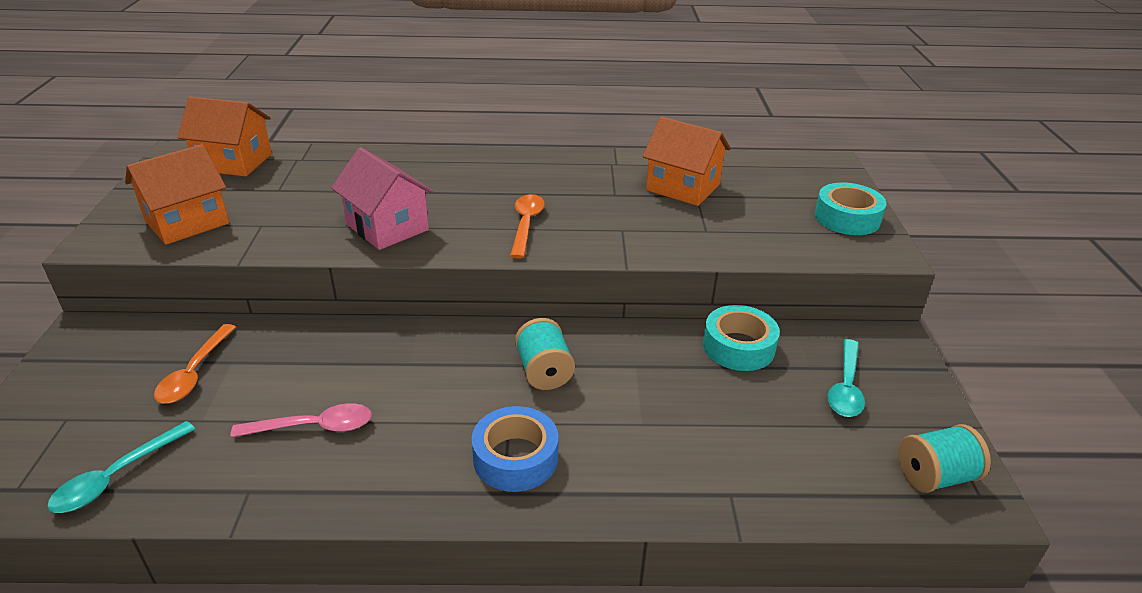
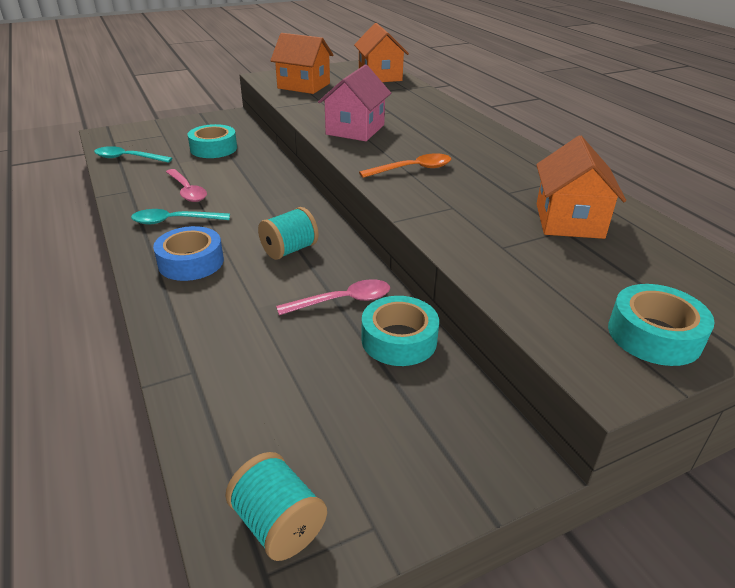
camera: 65 degrees right, 0 degrees up
(194, 373) = (213, 148): orange spoon -> turquoise tape
(663, 361) = (343, 301): none -> pink spoon
(845, 387) = (389, 427): turquoise spoon -> turquoise spoon (174, 221)

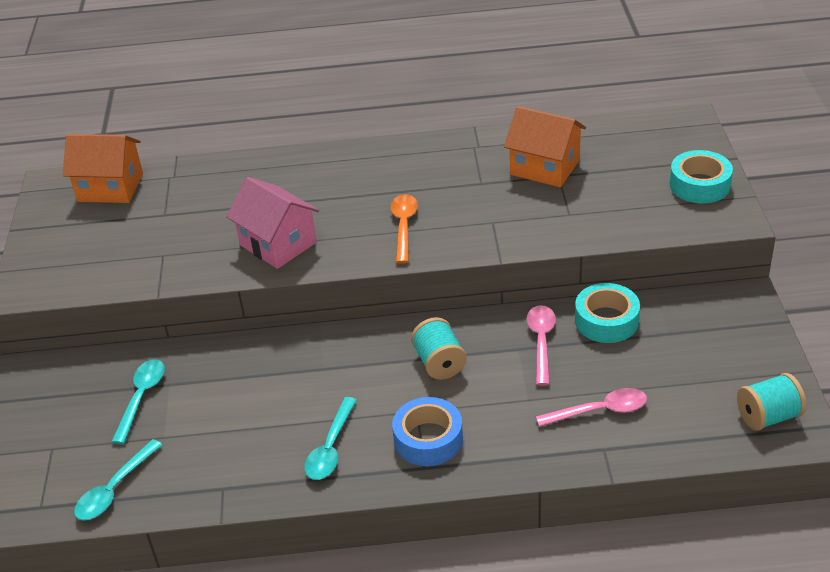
camera: 65 degrees left, 5 degrees up
(187, 191) = (258, 432): pink spoon -> pink spoon (599, 411)
(213, 148) = (141, 398): turquoise tape -> turquoise spoon
(304, 86) = (95, 260): orange house -> none

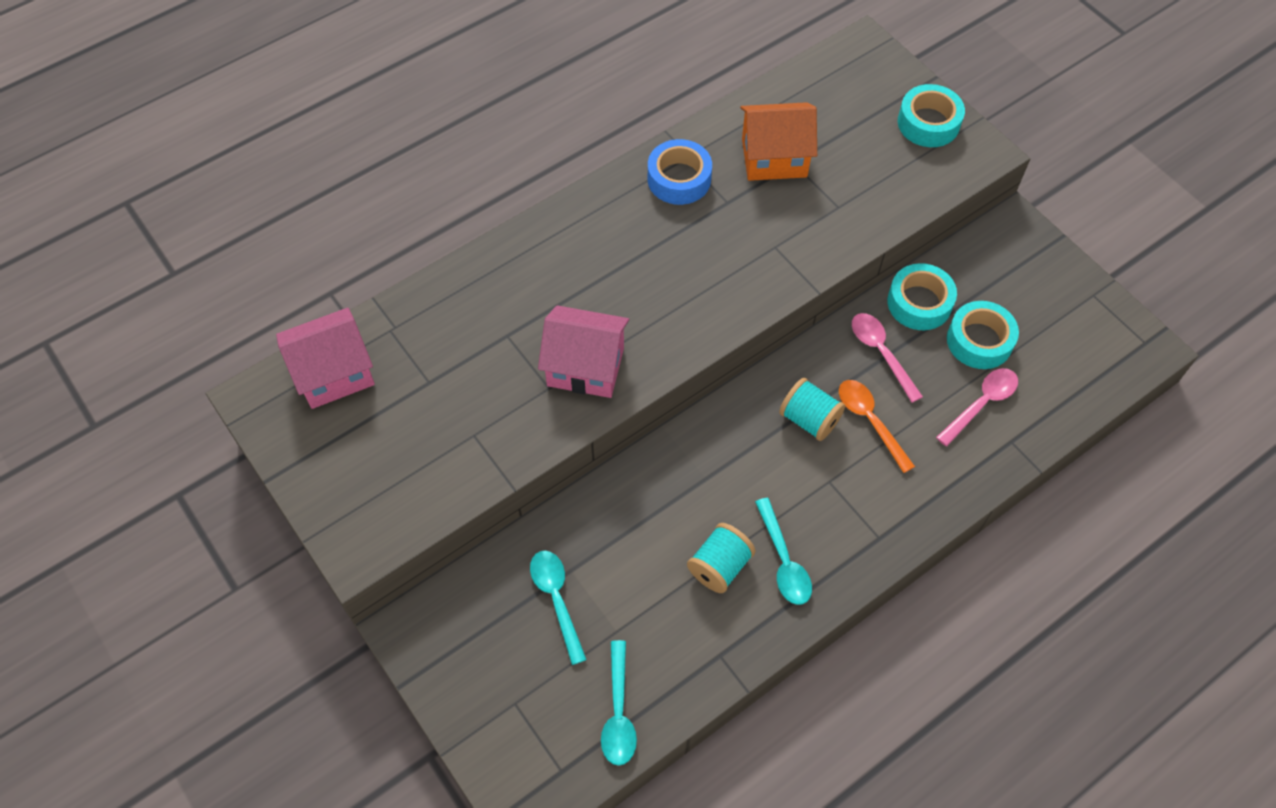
camera: 35 degrees left, 20 degrees up
(110, 187) = (334, 373): orange house -> pink house
(404, 226) = (695, 289): orange spoon -> orange spoon (870, 421)
(428, 439) = (861, 507): blue tape -> blue tape (679, 179)
(638, 366) = (979, 341): none -> turquoise tape
(768, 416) = (1113, 344): turquoise spool -> turquoise spool (719, 566)

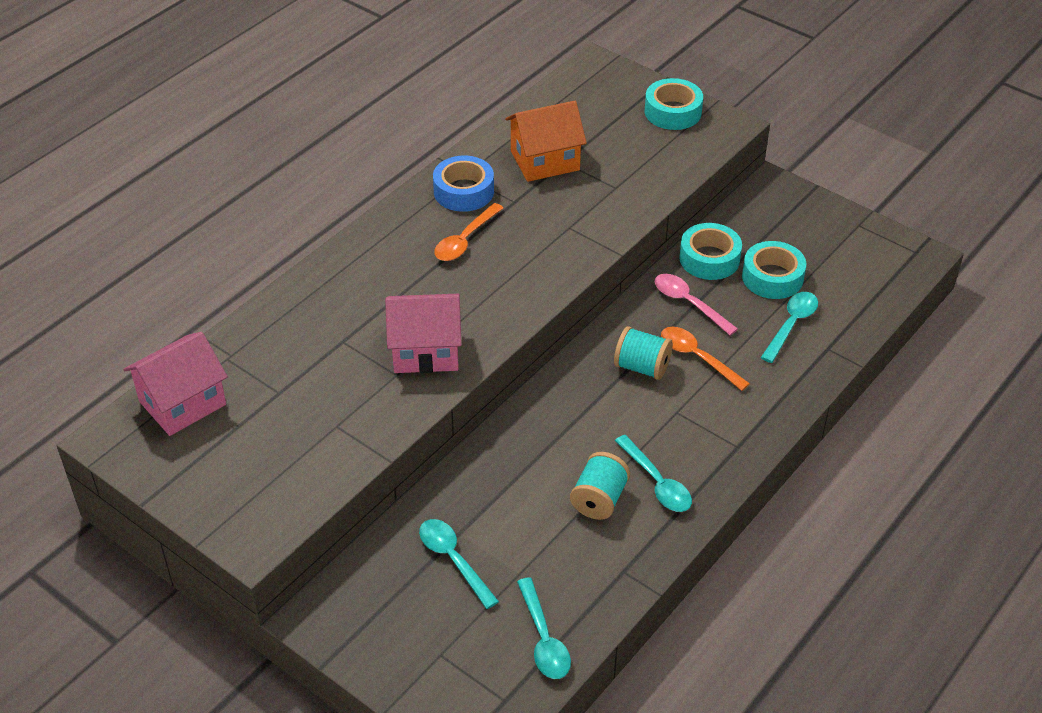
camera: 15 degrees left, 15 degrees down
(663, 240) = (465, 240): none -> orange spoon
(981, 404) = (791, 325): pink spoon -> turquoise spoon

